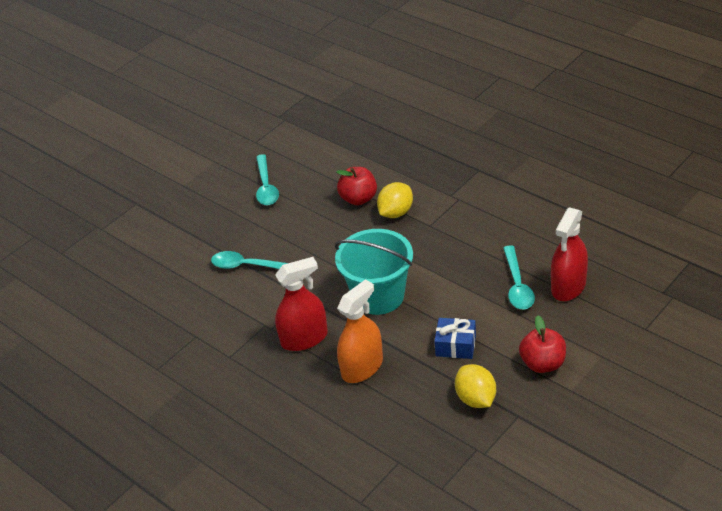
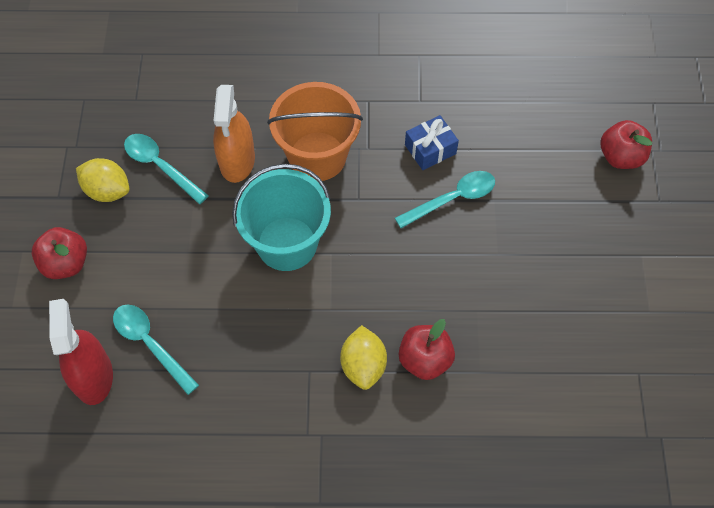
camera: 135 degrees right, 20 degrees up
(123, 235) = (620, 157): none -> red apple
(266, 186) = (548, 311): turquoise spoon -> turquoise spoon (161, 166)
(304, 338) = (317, 156): red spray bottle -> orange bucket
(455, 345) = (165, 233): blue gift -> blue gift (430, 149)

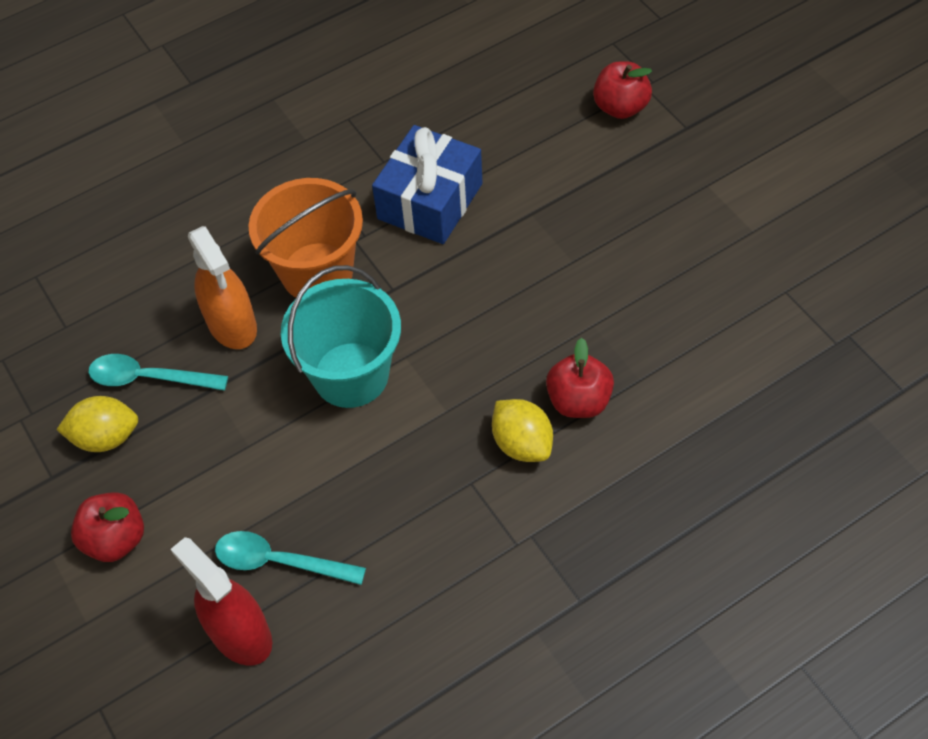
camera: 30 degrees left, 5 degrees down
(430, 149) = (430, 201): blue gift -> blue gift, size x1.78
(452, 199) = (488, 236): turquoise spoon -> none

